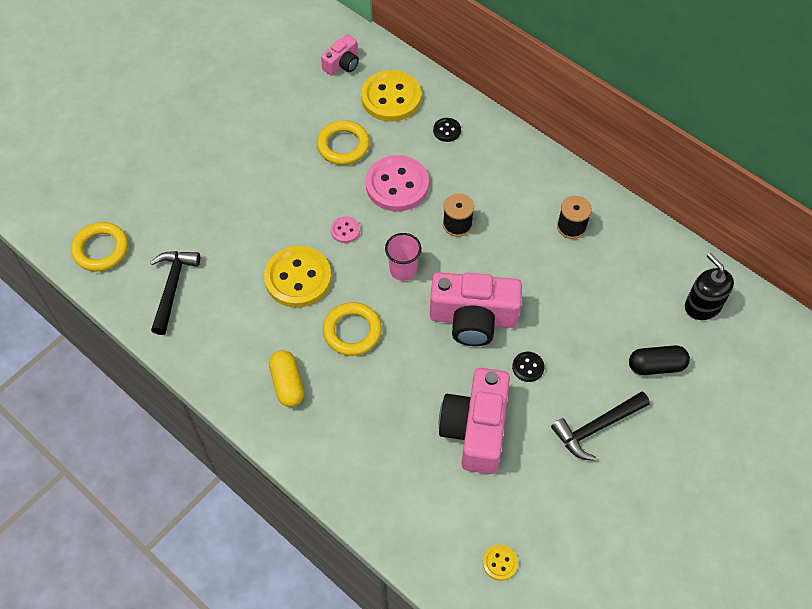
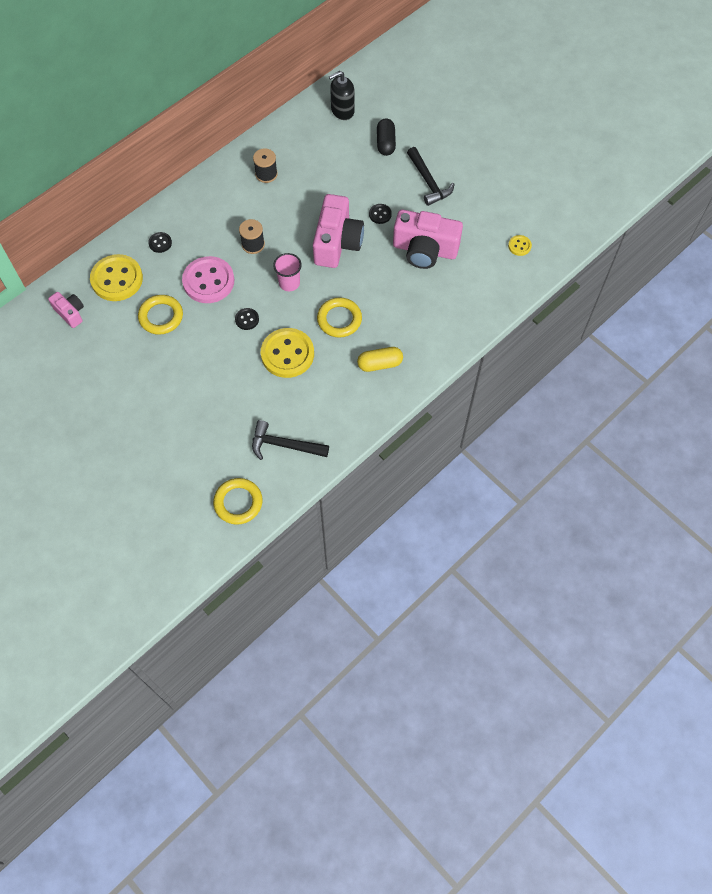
camera: 85 degrees left, 5 degrees up
(345, 230) = (247, 319): pink button -> black button

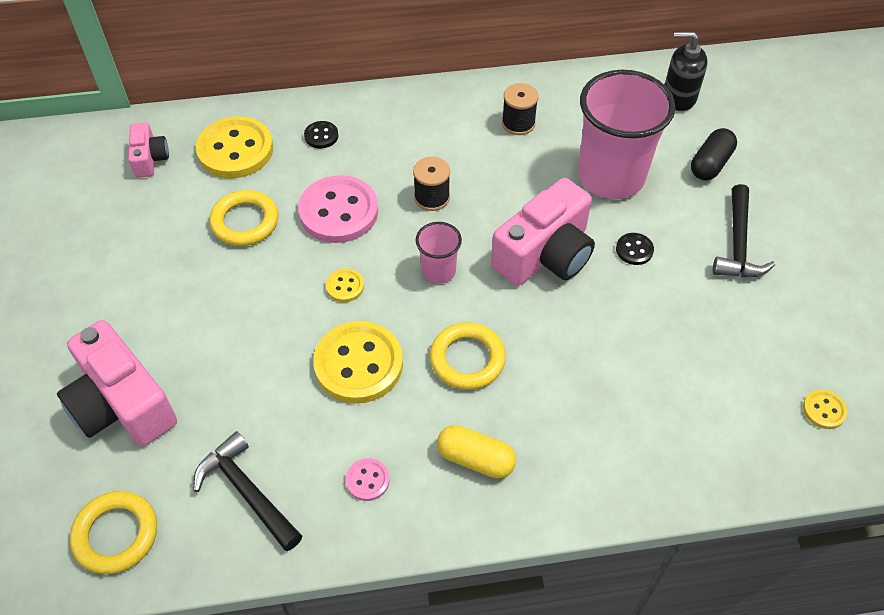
camera: 35 degrees right, 10 degrees down
(247, 319) = (345, 286): black button -> yellow button
(337, 404) = (367, 480): none -> pink button
(339, 179) = (611, 177): none -> pink cup
(425, 250) = (666, 333): pink camera -> pink camera (122, 404)

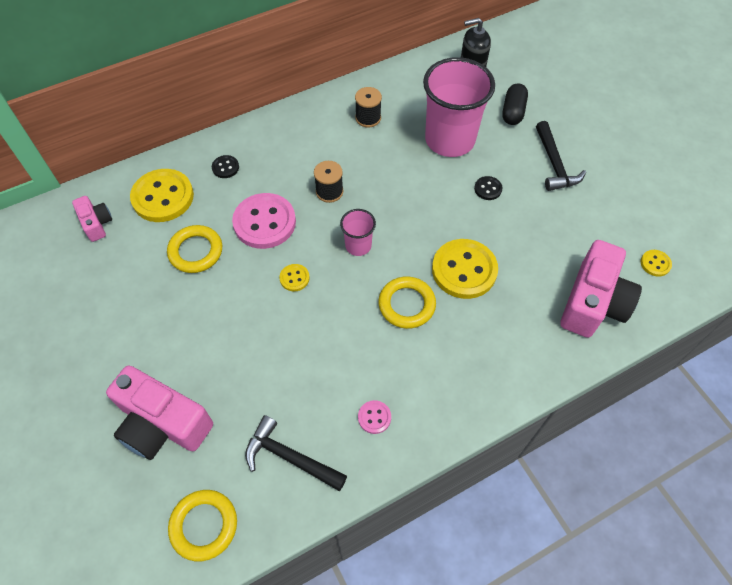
camera: 20 degrees left, 5 degrees up
(358, 364) = (330, 333): yellow button -> yellow button (464, 270)
(475, 459) = (443, 375): yellow capsule -> none
(545, 254) = (428, 210): pink camera -> pink camera (593, 302)

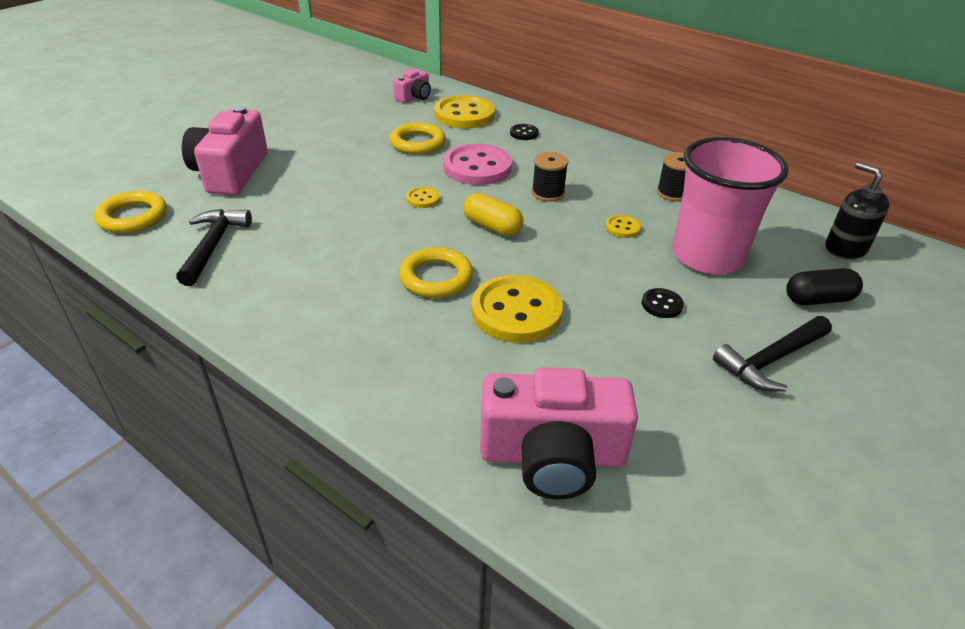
camera: 65 degrees right, 20 degrees down
(358, 245) = (492, 227): pink cup -> yellow capsule
(374, 417) = (276, 288): pink button -> none
(655, 264) = (690, 529): yellow button -> yellow button (622, 228)

